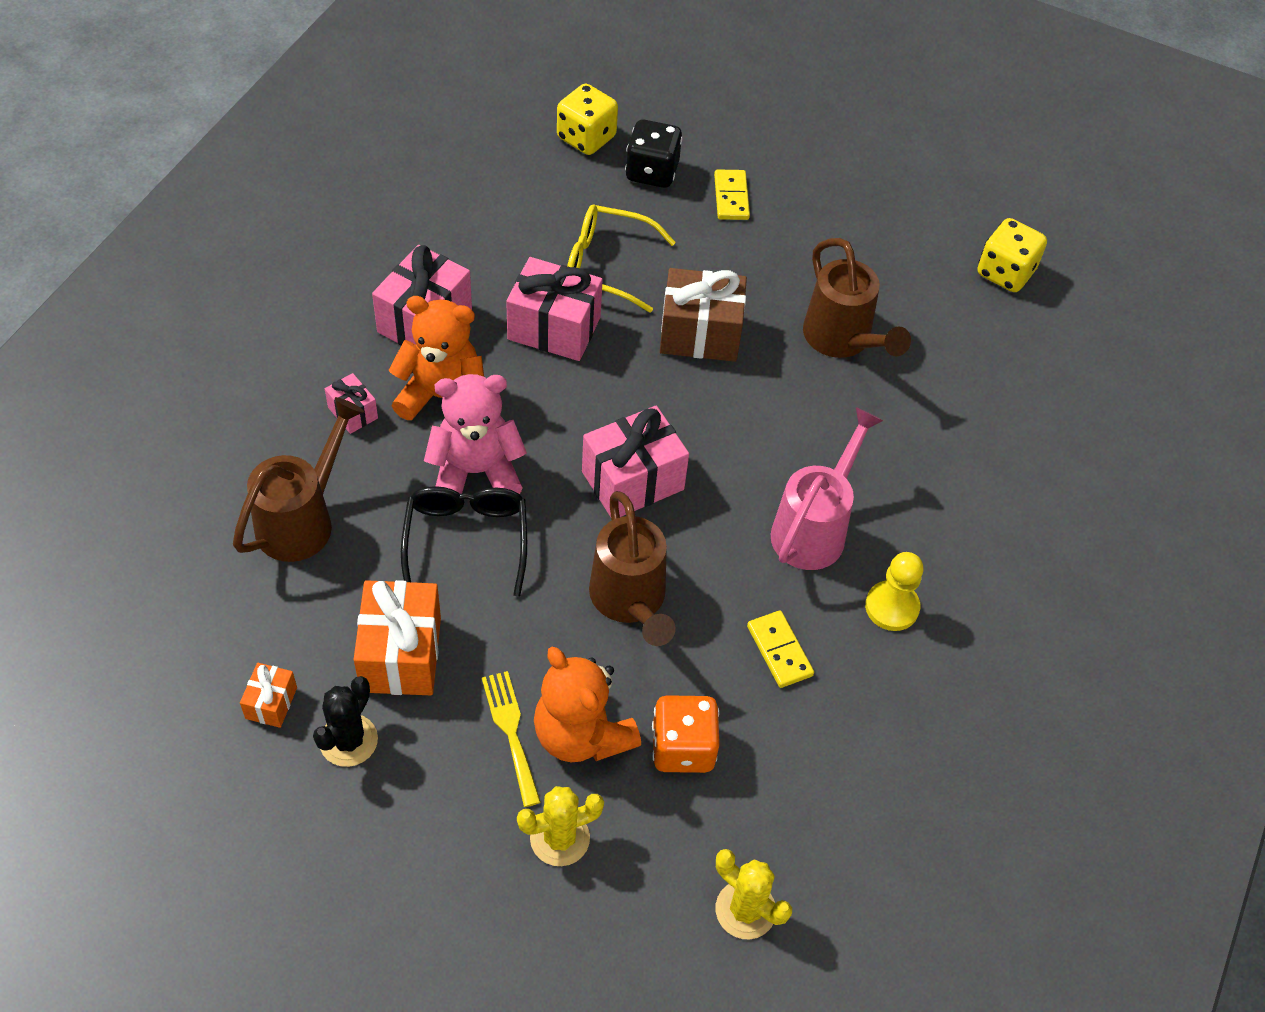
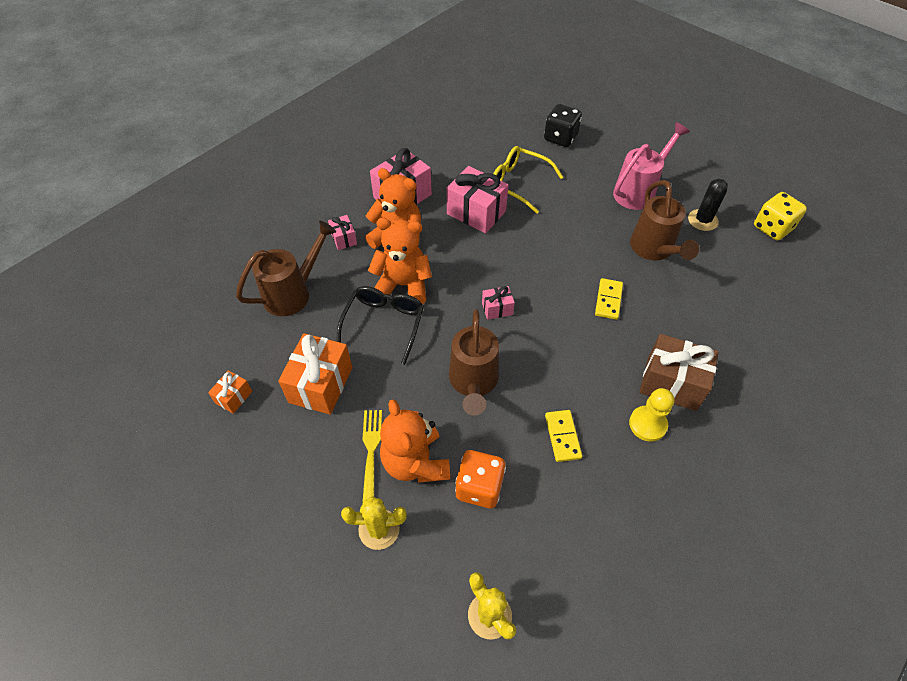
camera: 20 degrees right, 0 degrees up
(348, 740) = (270, 431): black cactus -> black cactus (702, 220)
(476, 472) = (403, 285): pink teddy bear -> orange teddy bear
(586, 138) = (527, 115): yellow dice -> none
(632, 480) = (497, 309): pink gift -> pink gift, size x0.51
(700, 334) = (564, 231): brown gift -> brown gift (671, 383)
(731, 197) = (604, 158): yellow domino -> yellow domino (608, 300)
(813, 529) = (606, 362): pink watering can -> pink watering can (638, 191)

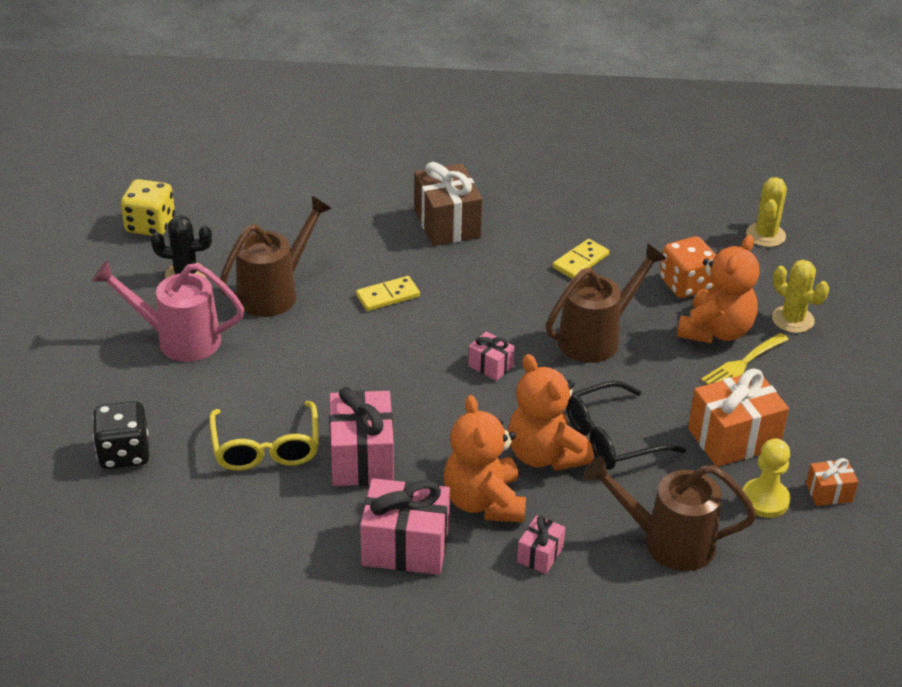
camera: 130 degrees left, 15 degrees down
(647, 424) = (508, 222): yellow pawn -> yellow pawn (765, 500)

